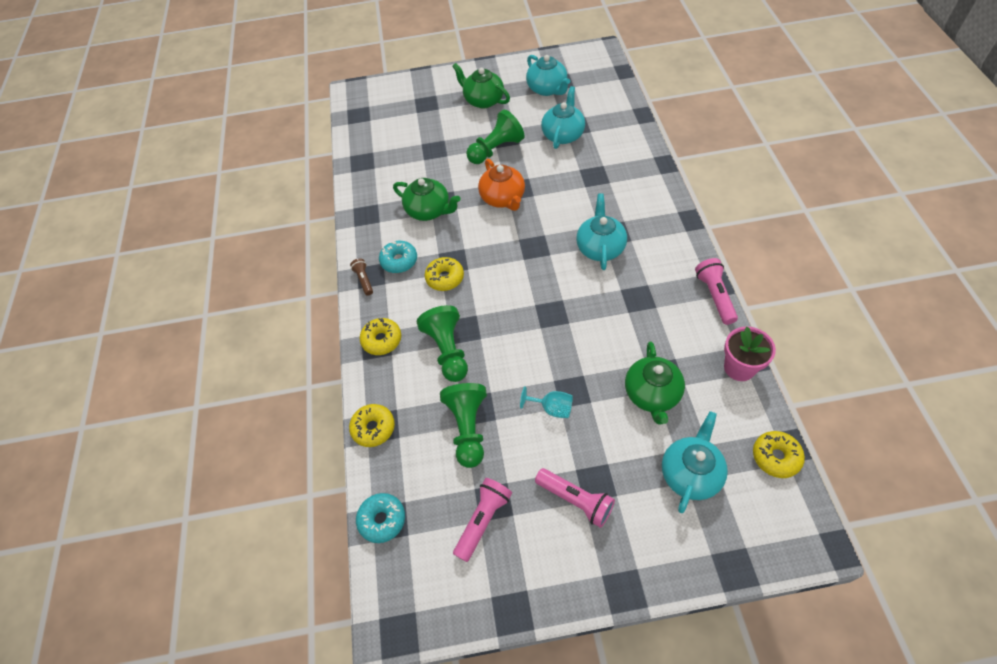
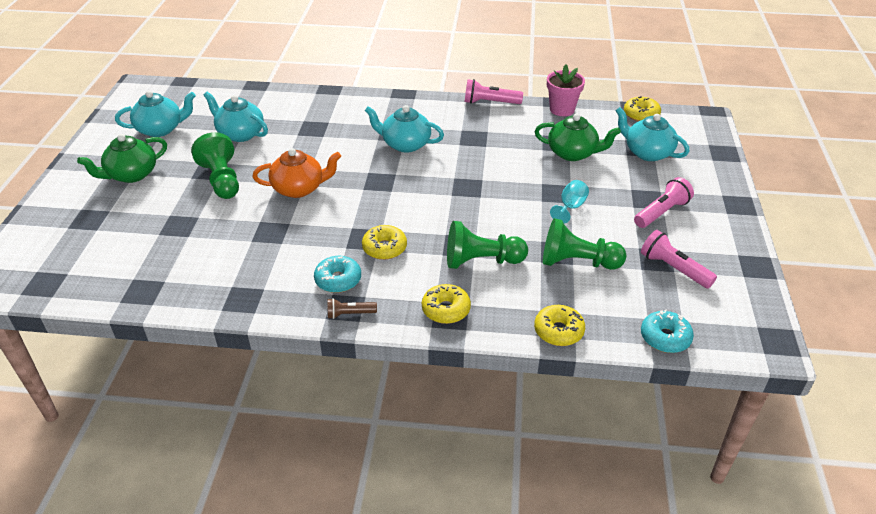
camera: 80 degrees left, 15 degrees down
(429, 211) = (276, 245): green teapot -> none

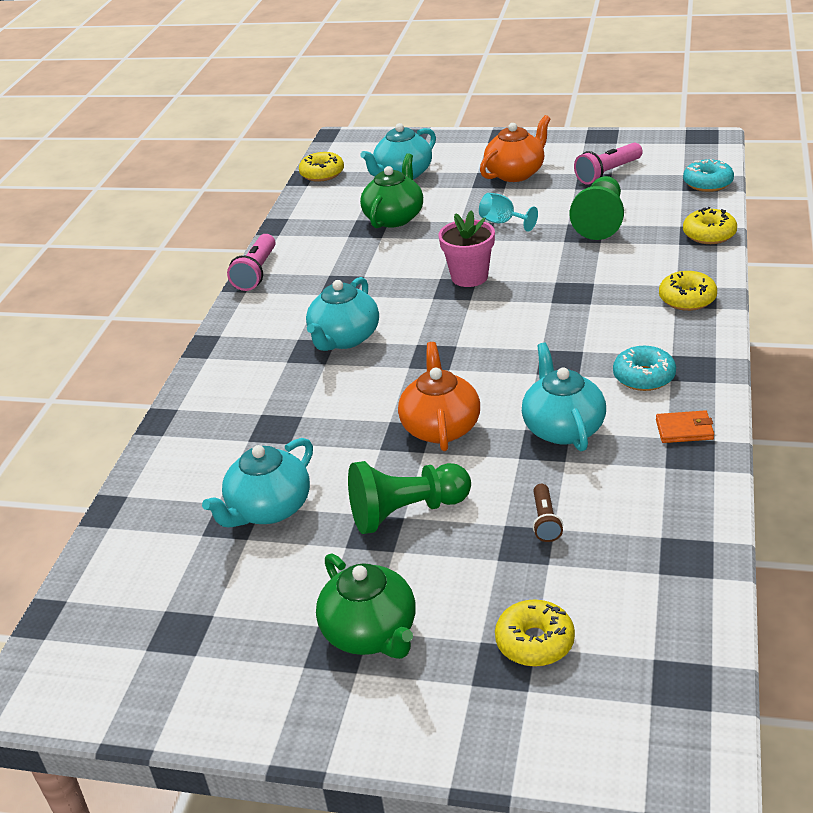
camera: 80 degrees left, 5 degrees down
(161, 129) = (221, 620): turquoise teapot -> turquoise teapot (563, 428)
(270, 298) = (684, 430): none -> orange wallet
(350, 314) = (705, 364): brown flashlight -> brown flashlight (545, 521)
(384, 248) = (579, 345): yellow donut -> yellow donut (535, 642)
(481, 261) = (601, 277): green pawn -> none
(562, 109) = (293, 222): pink flower pot -> pink flower pot (469, 277)
(661, 212) = (516, 173): pink flashlight -> orange teapot

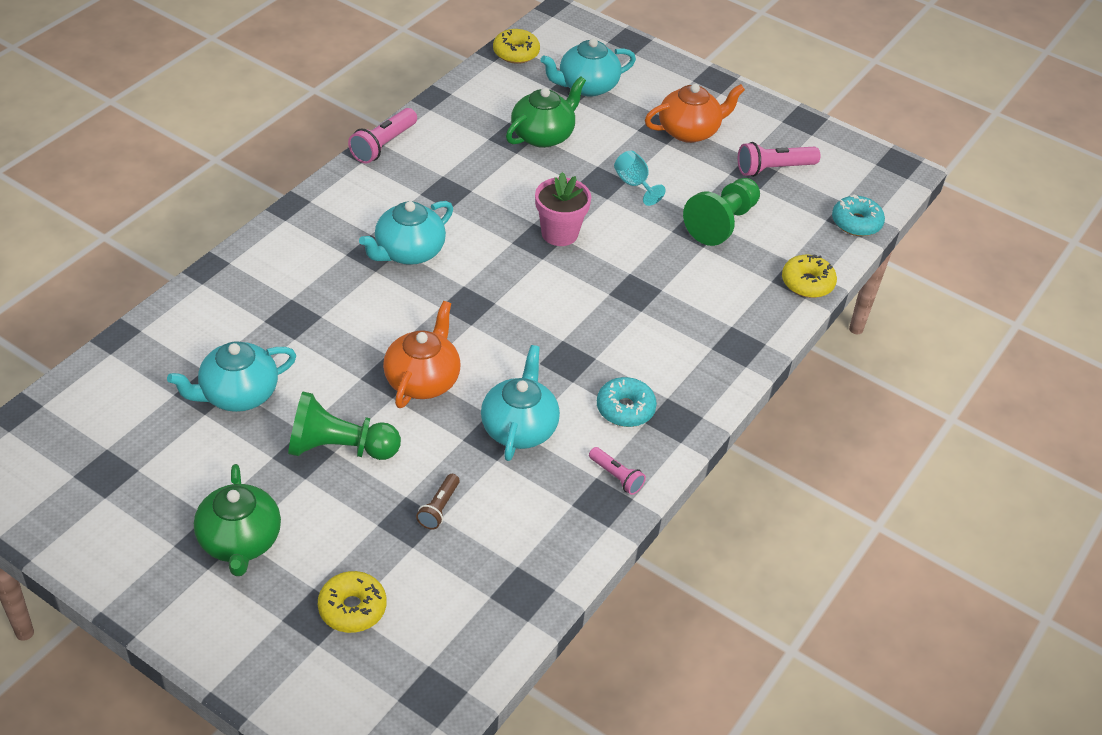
camera: 15 degrees right, 10 degrees up
(684, 430) = (616, 477): orange wallet -> pink flashlight
(687, 299) = (728, 345): yellow donut -> none

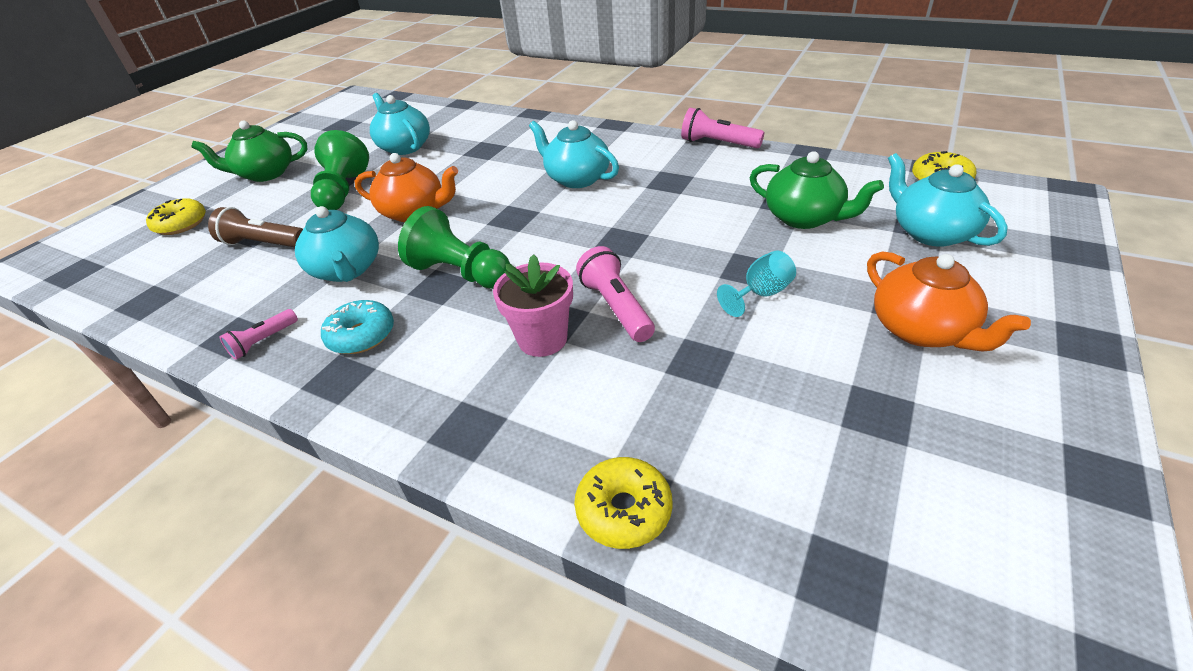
camera: 90 degrees right, 5 degrees down
(439, 508) = (264, 244): brown flashlight -> brown flashlight, size x1.61
(519, 428) = (347, 270): turquoise teapot -> turquoise teapot turned 60 degrees clockwise
(559, 233) = (638, 252): pink flower pot -> pink flower pot (542, 339)
(722, 223) = (726, 386): green pawn -> green pawn (460, 273)
(773, 169) = (908, 440): pink flashlight -> pink flashlight (616, 307)
(856, 223) = (833, 591): turquoise donut -> none

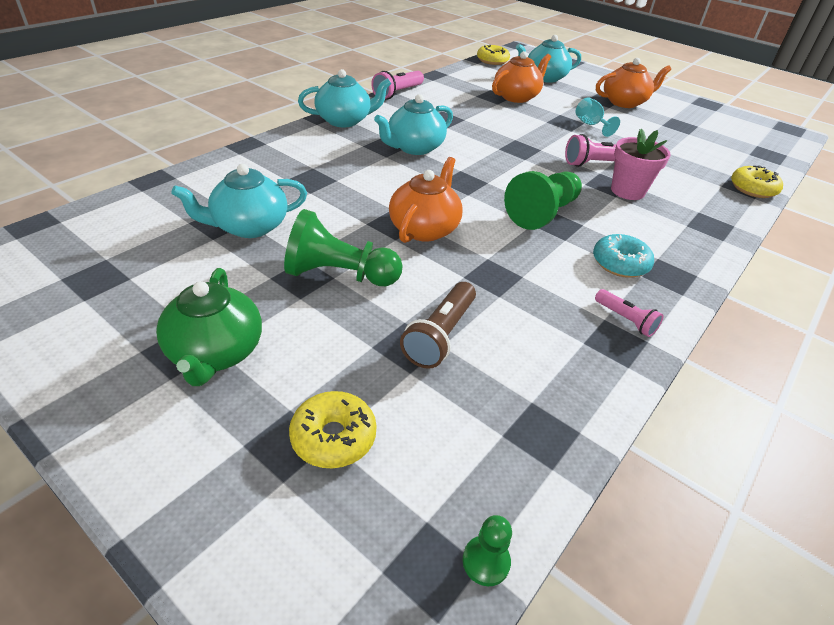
camera: 85 degrees left, 0 degrees up
(65, 289) = (486, 561): none -> green pawn
(347, 270) = (519, 271): turquoise teapot -> turquoise teapot (344, 120)
(804, 218) = (516, 97): green teapot -> orange teapot

